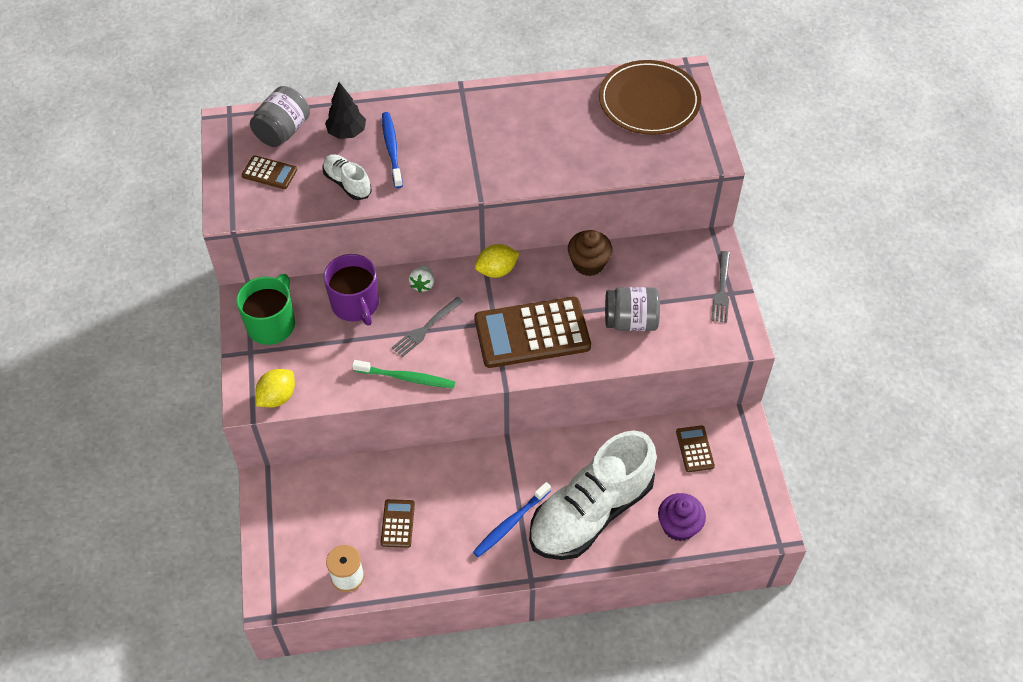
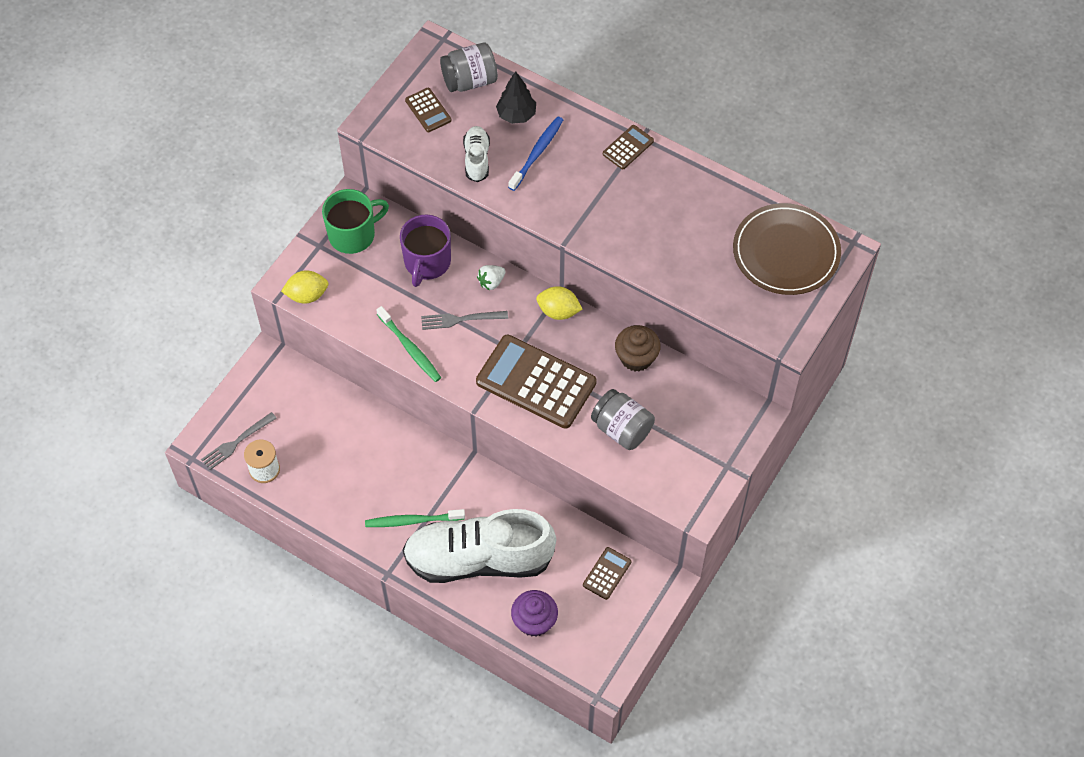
camera: 40 degrees right, 5 degrees up
(398, 523) = (333, 458): brown calculator -> brown calculator (628, 147)
(510, 524) = (412, 521): blue toothbrush -> green toothbrush
(722, 289) = (722, 457): grey fork -> grey fork (236, 442)

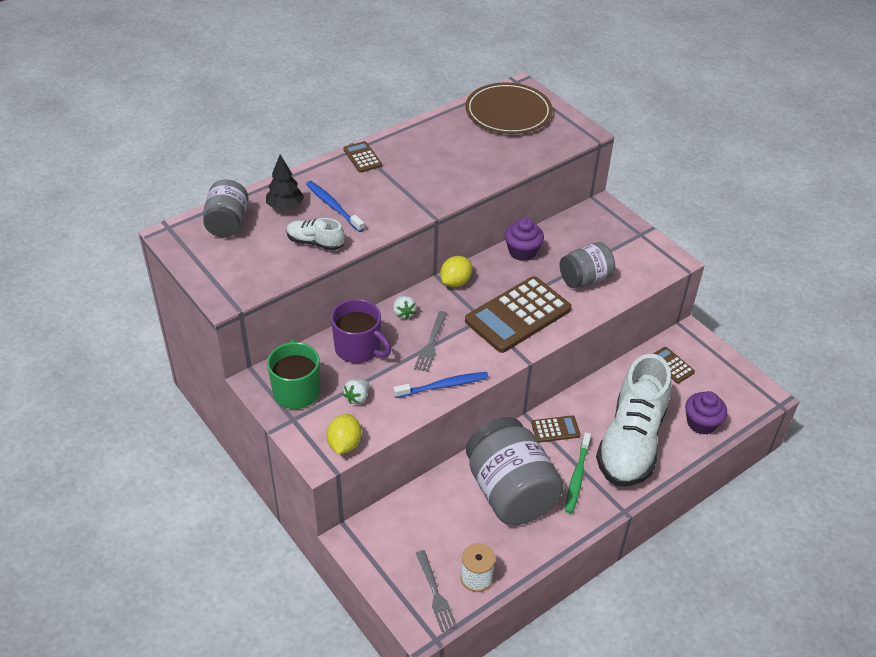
camera: 70 degrees left, 15 degrees down
(365, 284) = (357, 398): none -> white strawberry
(370, 467) = (510, 492): none -> grey jar
(410, 348) = (444, 386): green toothbrush -> blue toothbrush
(428, 110) = (240, 257): brown calculator -> brown calculator (555, 429)
(636, 357) = (522, 252): brown cupcake -> purple cupcake

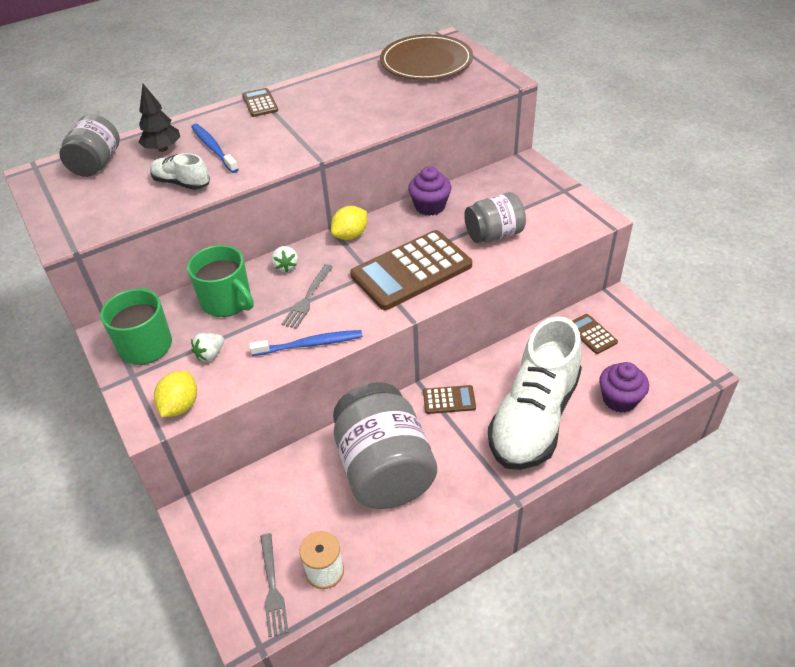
camera: 10 degrees right, 0 degrees up
(359, 348) = (227, 301): purple mug -> green mug
(577, 477) = (465, 456): green toothbrush -> none

